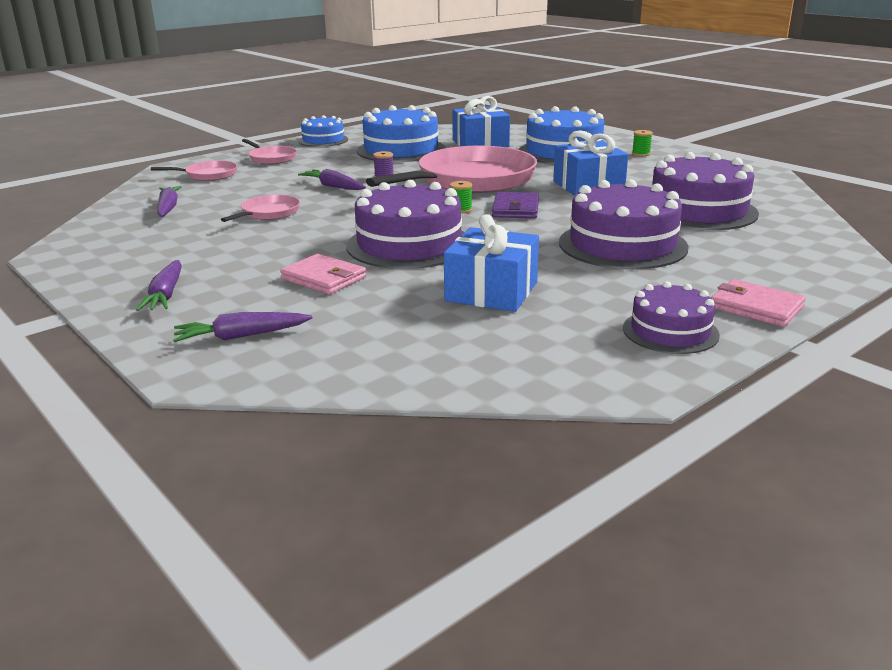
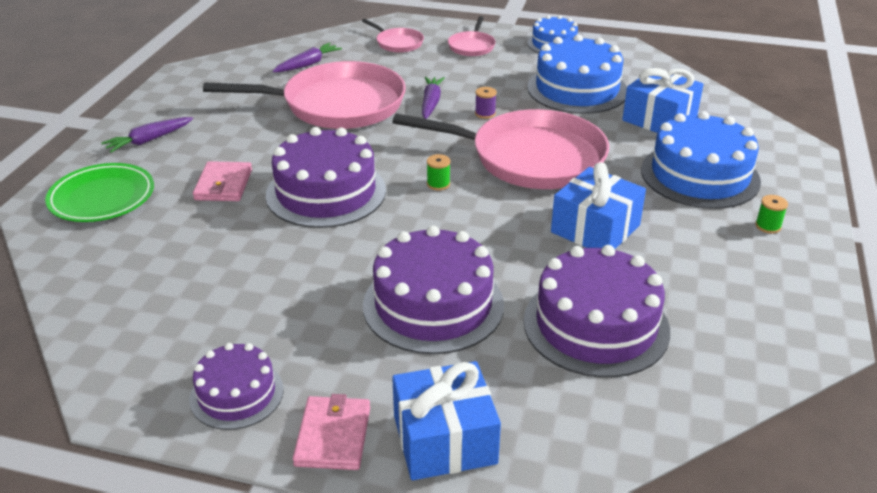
camera: 55 degrees right, 10 degrees up
(242, 336) = (102, 197): purple carrot -> green plate
(269, 213) = (337, 105): pink pan -> pink pan, size x2.26
(491, 291) = (255, 270): blue gift -> blue gift (444, 439)
(515, 209) = (472, 211): purple wallet -> none

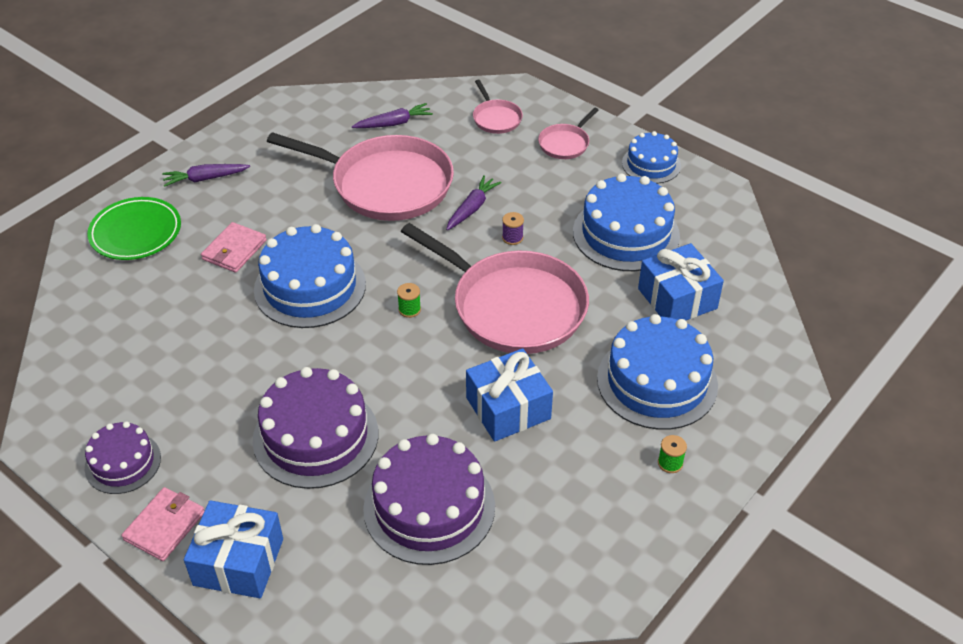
camera: 25 degrees right, 10 degrees up
(326, 192) = (310, 287): purple cake -> blue cake

